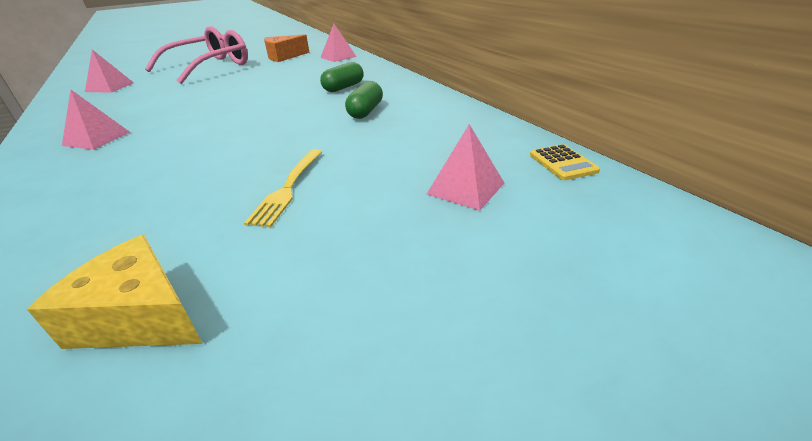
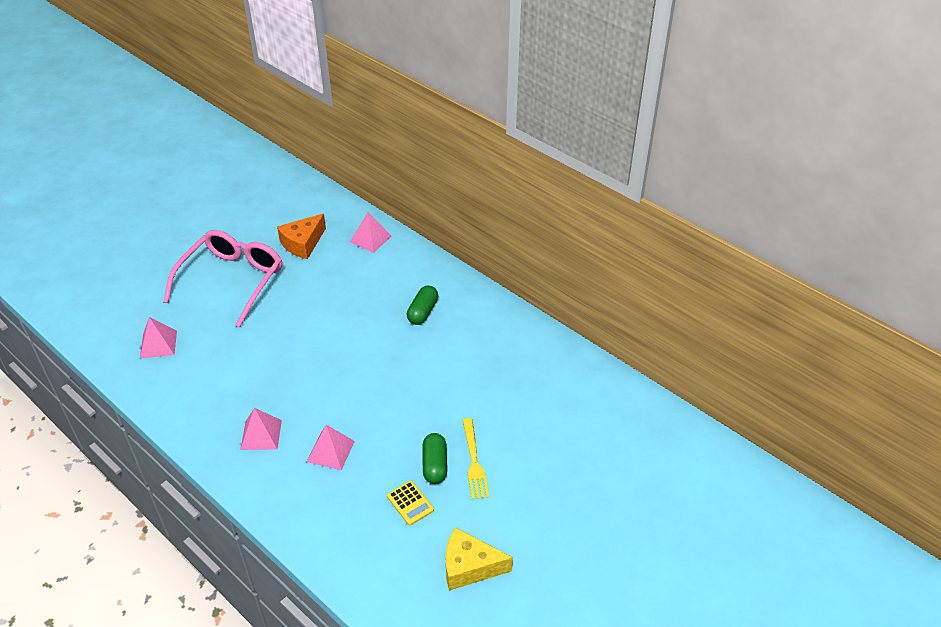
camera: 20 degrees left, 10 degrees up
(366, 111) = (470, 354): green capsule -> green capsule (435, 465)
(466, 188) = (587, 439): pink pyramid -> pink pyramid (330, 451)
(562, 163) = (638, 400): yellow calculator -> yellow calculator (410, 503)

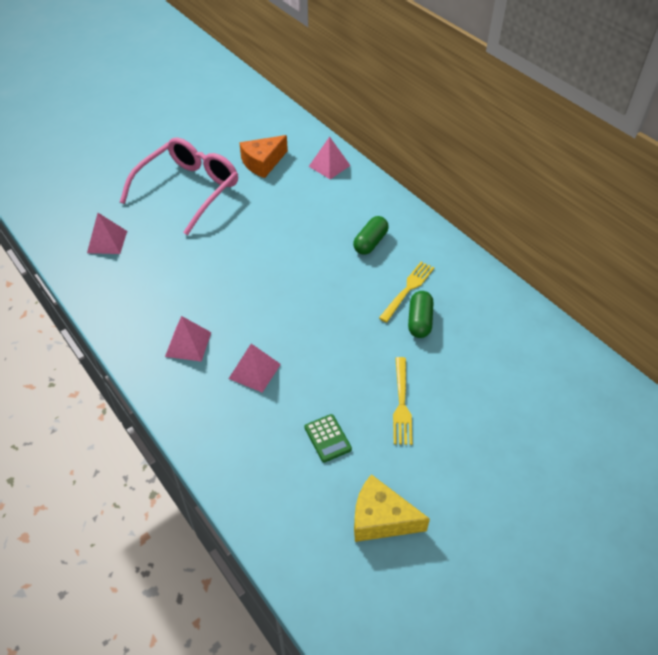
camera: 10 degrees right, 5 degrees up
(410, 503) = (327, 438): yellow calculator -> green calculator
(435, 465) = (359, 401): green capsule -> green capsule (419, 321)
(465, 353) = (407, 289): none -> yellow fork

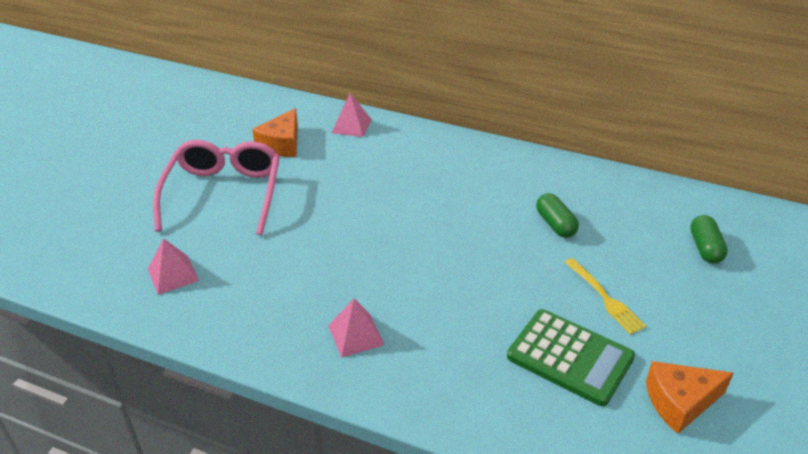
camera: 30 degrees left, 10 degrees down
(254, 371) = (447, 330): pink pyramid -> none
(327, 438) = (570, 357): green calculator -> green calculator, size x2.10
(370, 243) = (451, 177): green capsule -> green capsule (705, 248)
(381, 518) = (680, 402): yellow cheese -> orange cheese
(407, 289) = (520, 203): yellow fork -> none

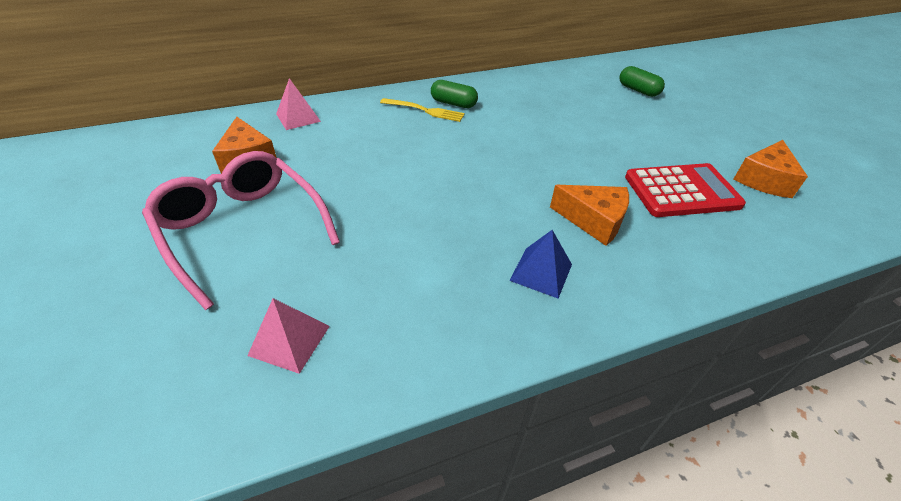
camera: 45 degrees left, 5 degrees up
(356, 335) = (541, 272): pink pyramid -> blue pyramid
(450, 329) = (593, 221): none -> orange cheese
(555, 224) = (546, 116): green capsule -> green capsule (453, 103)
(570, 357) = (681, 191): green calculator -> red calculator
(605, 298) = (640, 144): yellow fork -> yellow fork (425, 110)

